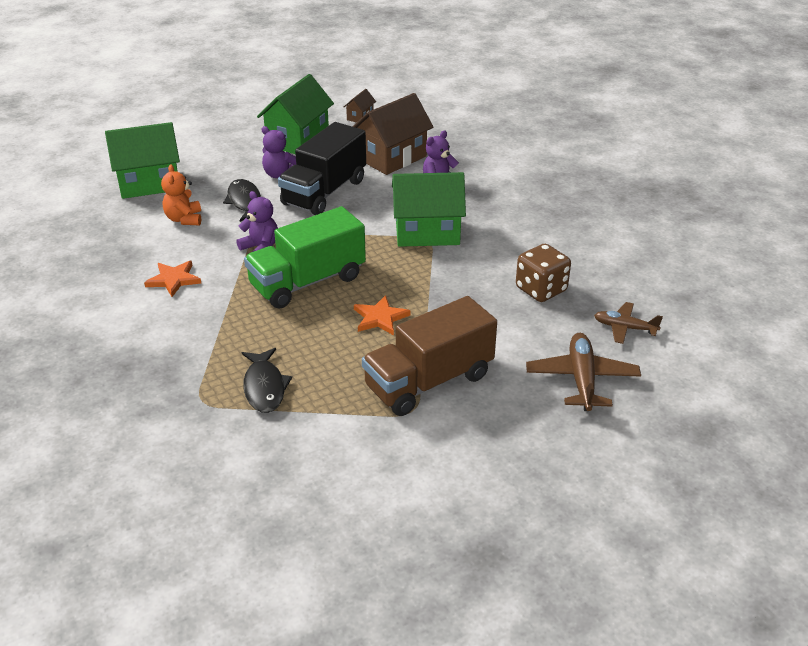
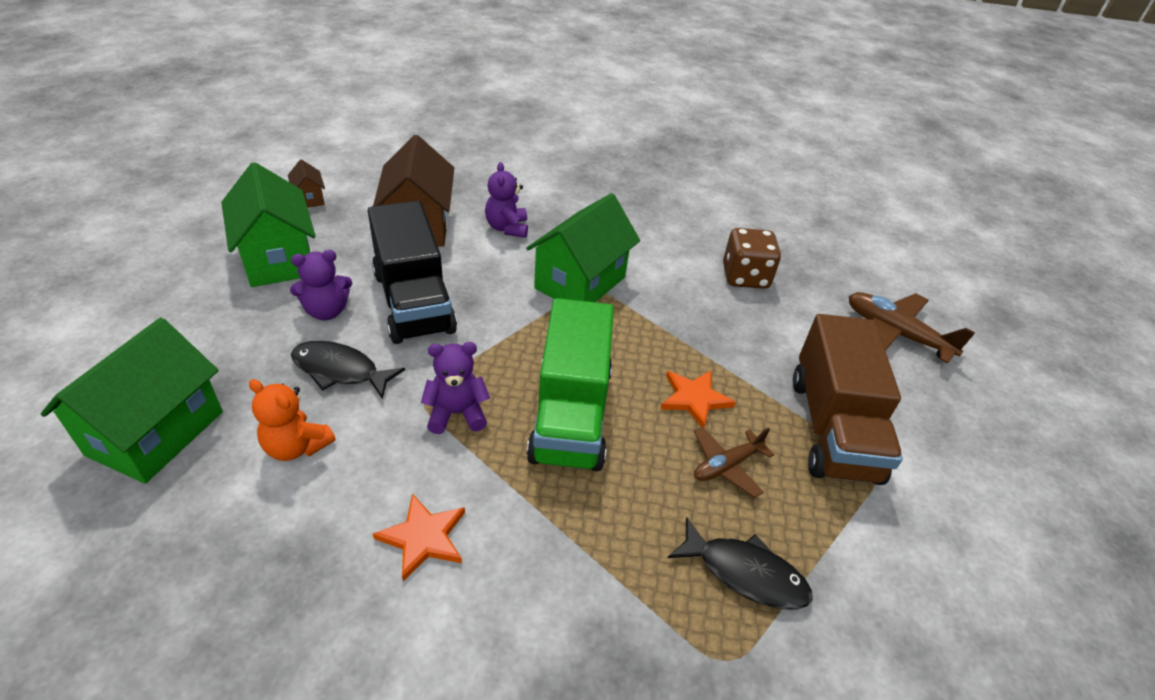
camera: 55 degrees left, 5 degrees up
(624, 328) = (840, 270): brown plane -> brown plane (726, 466)

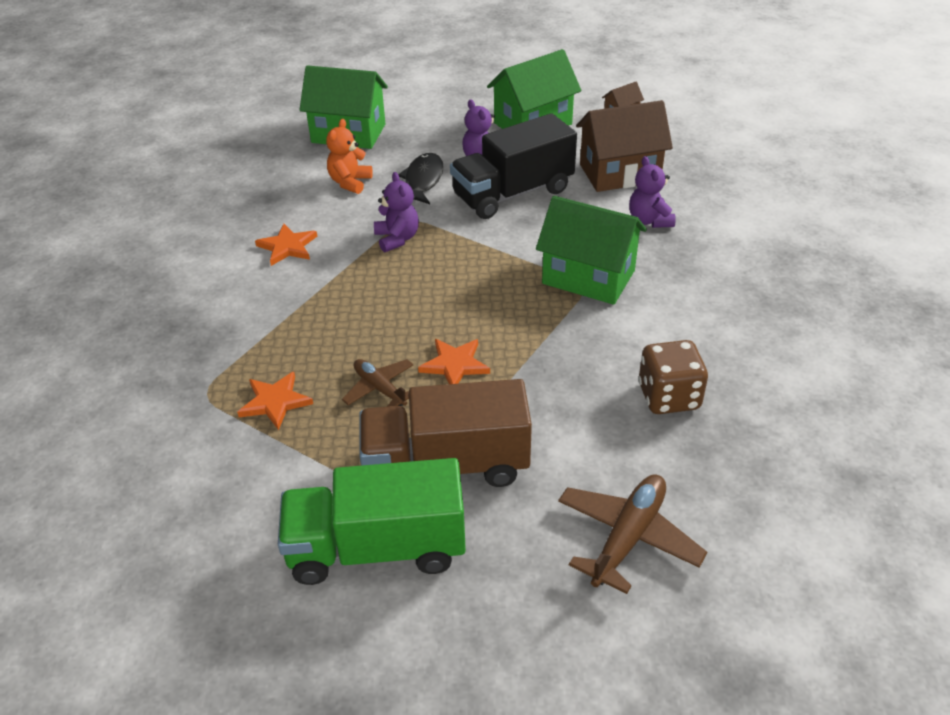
camera: 85 degrees right, 0 degrees up
(507, 228) = (649, 220): purple teddy bear -> purple teddy bear turned 90 degrees counterclockwise
(571, 414) = (413, 294): green truck -> green truck (377, 548)
(745, 573) = (275, 402): black fish -> orange star

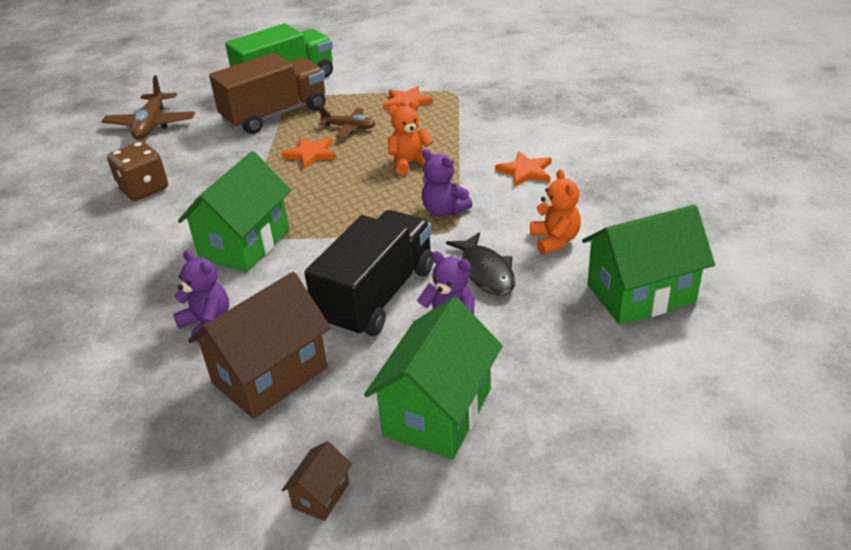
camera: 150 degrees right, 5 degrees down
(370, 303) = (410, 163): none -> orange teddy bear
(588, 277) = (245, 244): green house -> green house turned 60 degrees counterclockwise

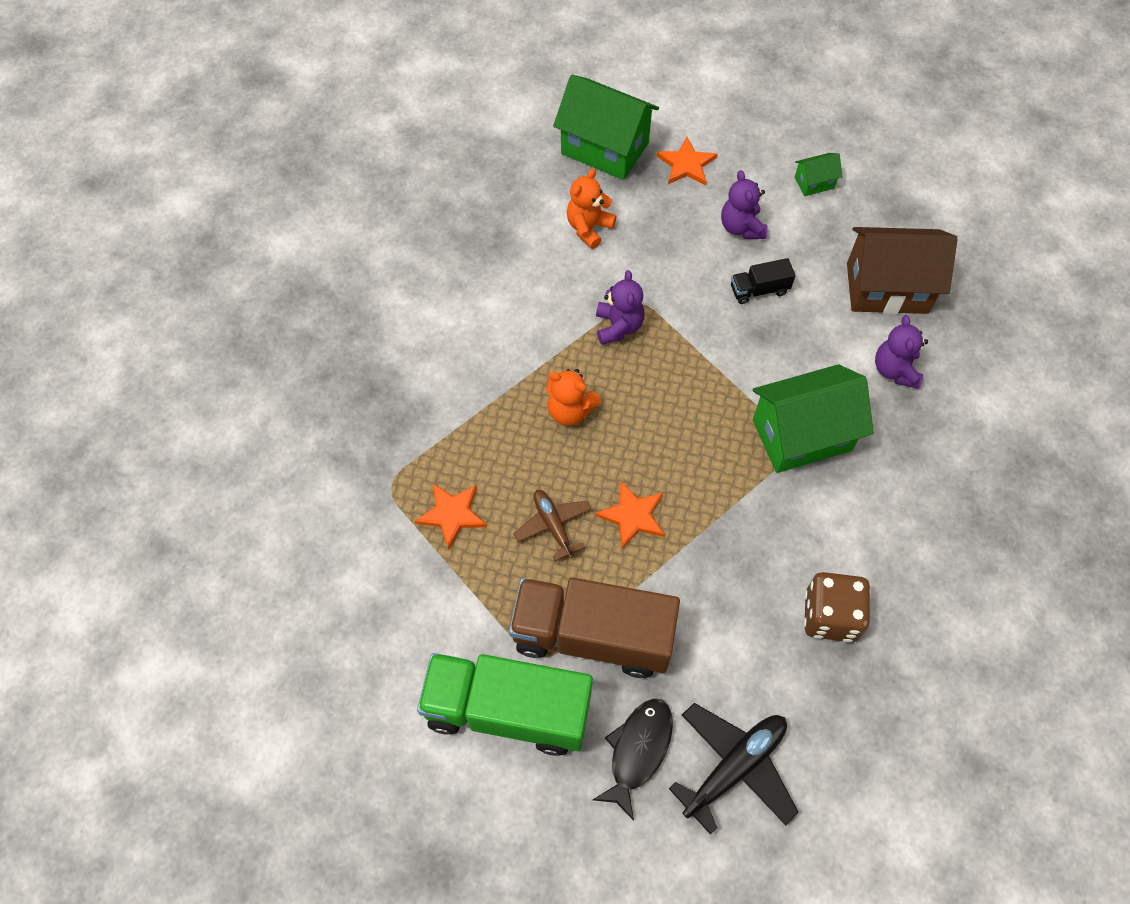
camera: 135 degrees left, 25 degrees up
(151, 125) = (734, 767): brown plane -> black plane
(321, 495) = (921, 191): brown house -> none
(377, 296) = (759, 290): black truck -> black truck, size x0.44
(437, 412) = (814, 183): green house -> green house, size x0.45
(486, 272) = (667, 245): black fish -> black fish (638, 751)
(525, 171) = (504, 309): orange star -> orange star (686, 164)

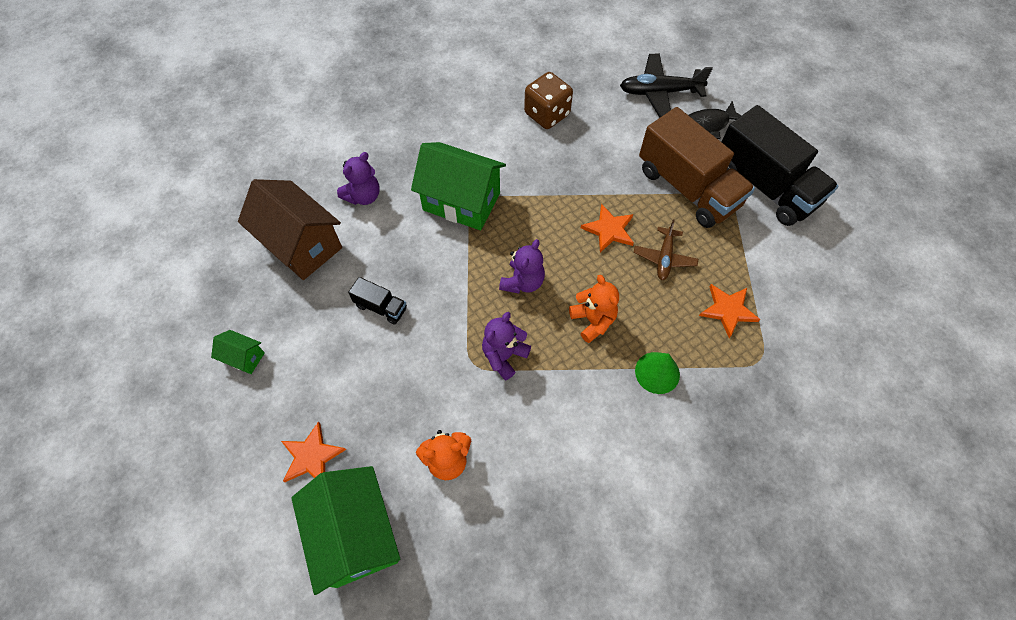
camera: 140 degrees left, 0 degrees up
(477, 406) = (657, 372): none -> green cone
(508, 710) = (764, 186): green truck -> black truck
(741, 227) = (337, 364): purple teddy bear -> purple teddy bear (522, 282)

